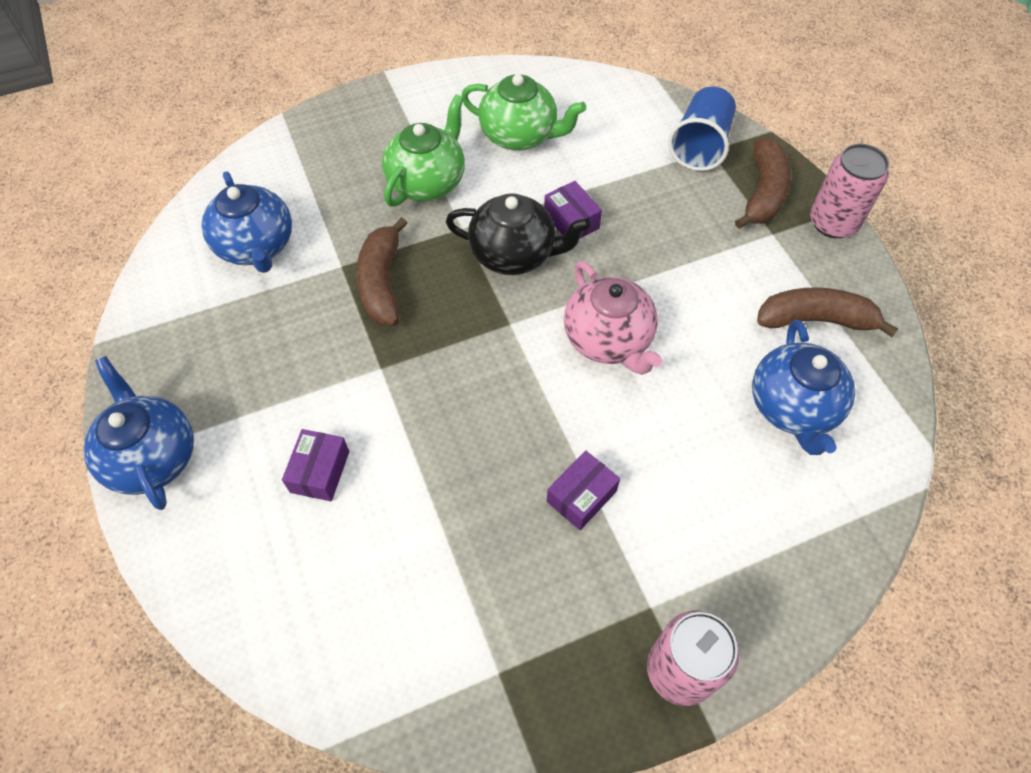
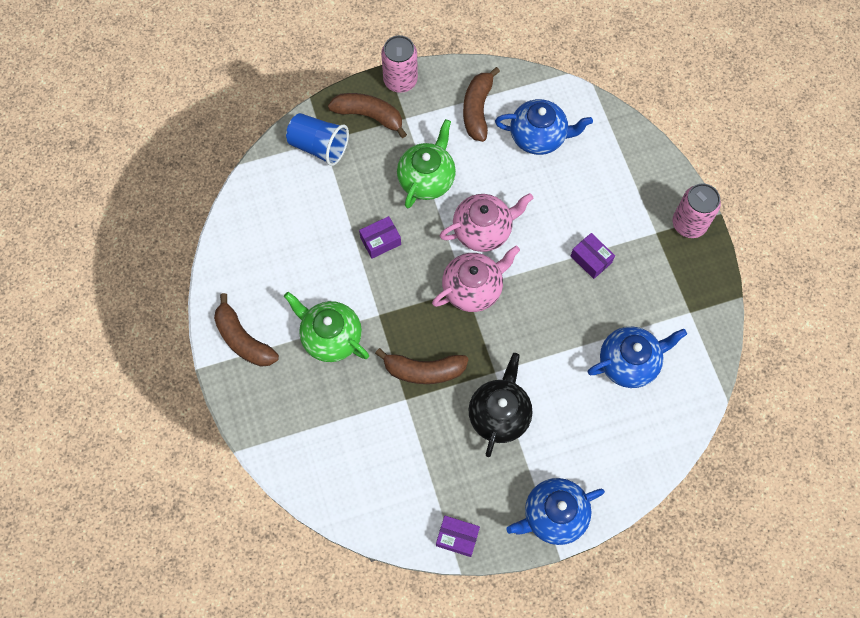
camera: 85 degrees left, 10 degrees up
(256, 246) = (381, 461): blue teapot -> blue teapot (629, 362)
(320, 471) = (568, 408): purple box -> purple box (457, 537)
(421, 103) = (243, 339): none -> brown banana
(511, 333) = (473, 289): none -> pink teapot
(514, 254) = (407, 281): black teapot -> black teapot (499, 414)
(520, 136) = (290, 268): green teapot -> green teapot (427, 179)

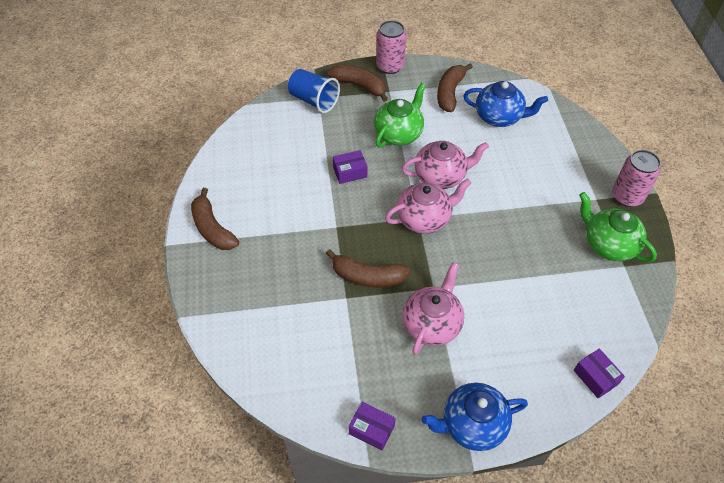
camera: 10 degrees right, 15 degrees down
(331, 337) = (289, 238): green teapot -> green teapot (608, 245)
(499, 414) = (432, 324): black teapot -> pink teapot
(591, 259) = (534, 211): purple box -> purple box (595, 377)
(629, 362) = (562, 299): blue teapot -> none

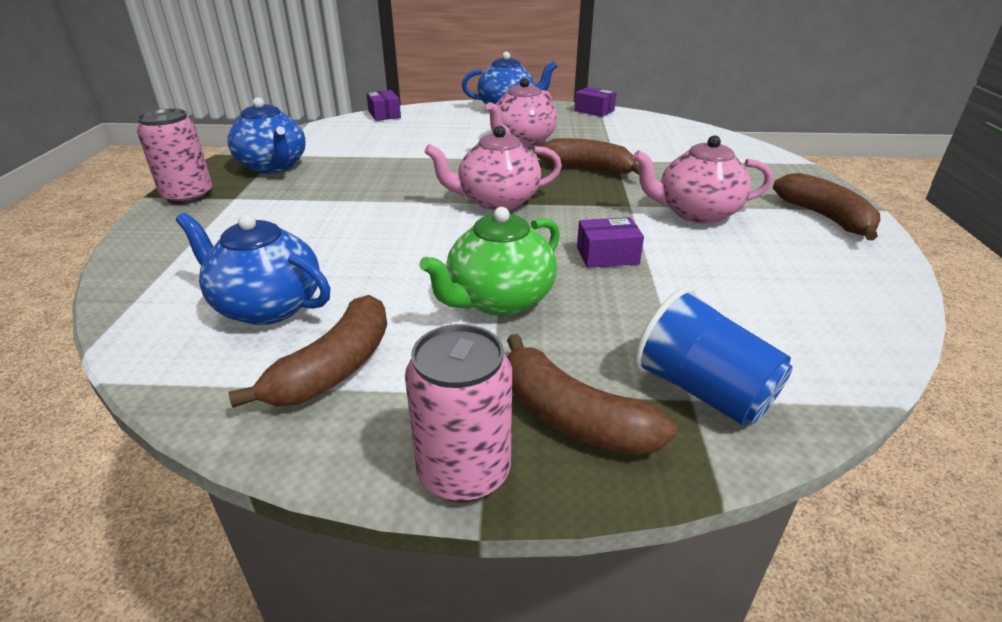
camera: 170 degrees left, 20 degrees down
(440, 176) = (448, 237): pink teapot -> pink teapot (696, 213)
(608, 245) = (273, 166): green teapot -> blue teapot

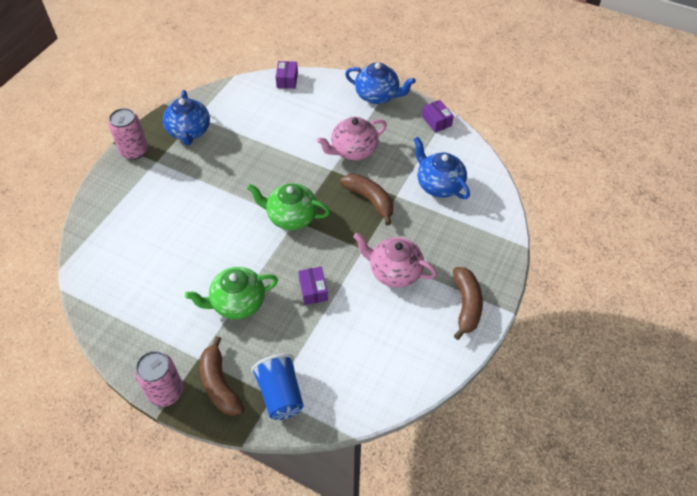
camera: 25 degrees right, 20 degrees up
(267, 306) = (137, 266): blue teapot -> blue teapot (439, 185)
(334, 369) = (147, 319): brown banana -> none
(497, 201) = (291, 217): pink teapot -> green teapot
(607, 255) = (313, 290): purple box -> purple box turned 60 degrees clockwise

